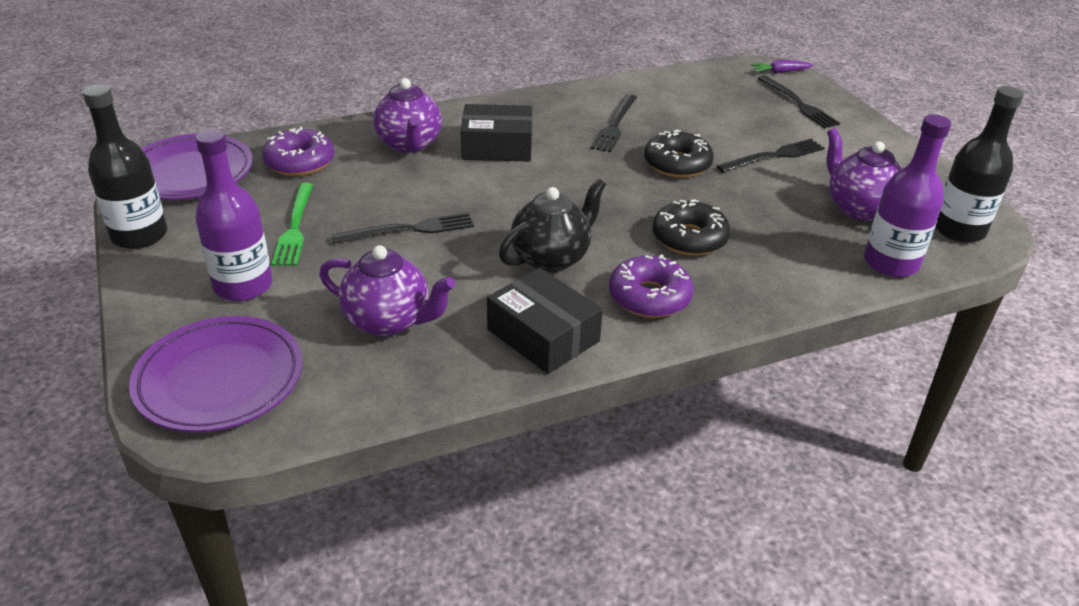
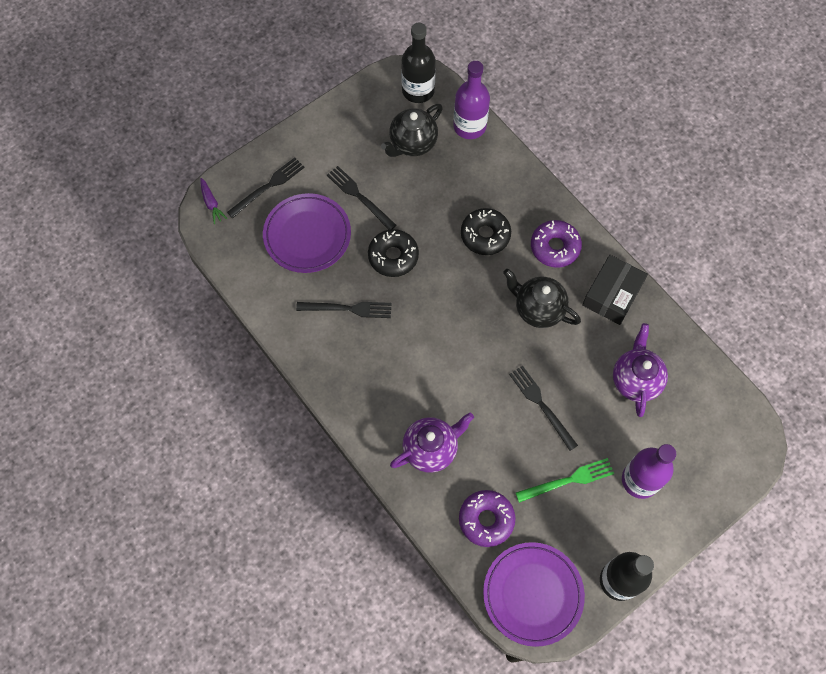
camera: 105 degrees left, 30 degrees up
(220, 380) = (719, 448): purple plate -> purple plate (307, 235)
(497, 147) = (411, 384): black box -> none
(858, 208) = (412, 143): purple teapot -> black teapot

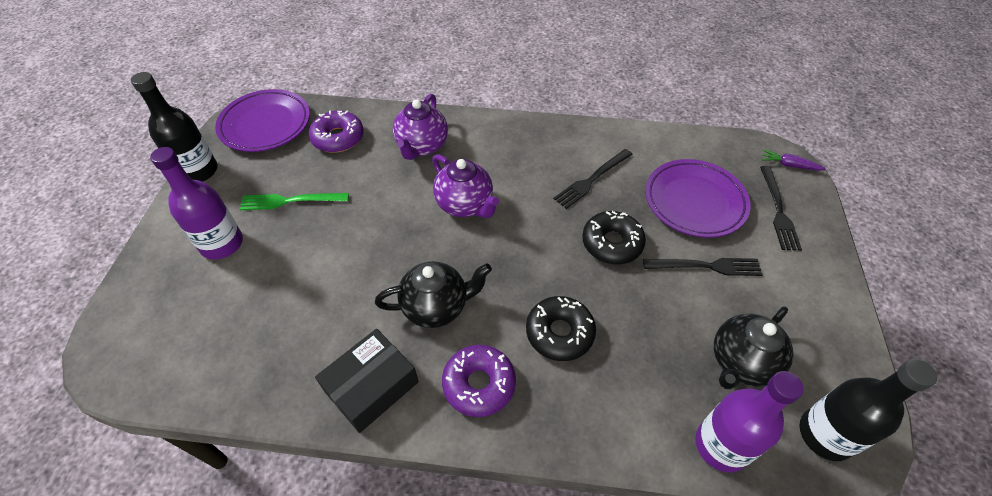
camera: 135 degrees right, 15 degrees down
(412, 143) = (741, 363): black teapot -> black teapot turned 135 degrees counterclockwise
(541, 405) = (360, 234): black fork -> none
(568, 480) = (290, 201): green fork -> green fork turned 60 degrees clockwise
(612, 294) = (371, 386): black box -> black box turned 60 degrees clockwise
(635, 380) = (282, 320): purple teapot -> purple teapot (465, 205)

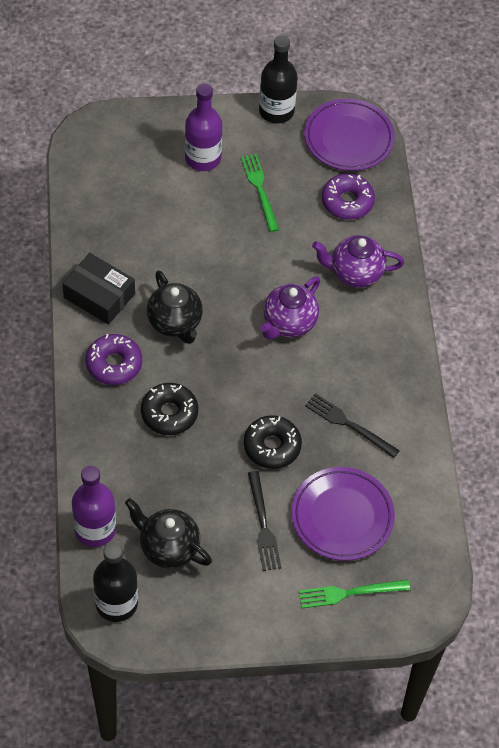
camera: 75 degrees right, 5 degrees up
(778, 210) = (349, 593): black fork -> green fork
(789, 165) = (420, 611): purple carrot -> none

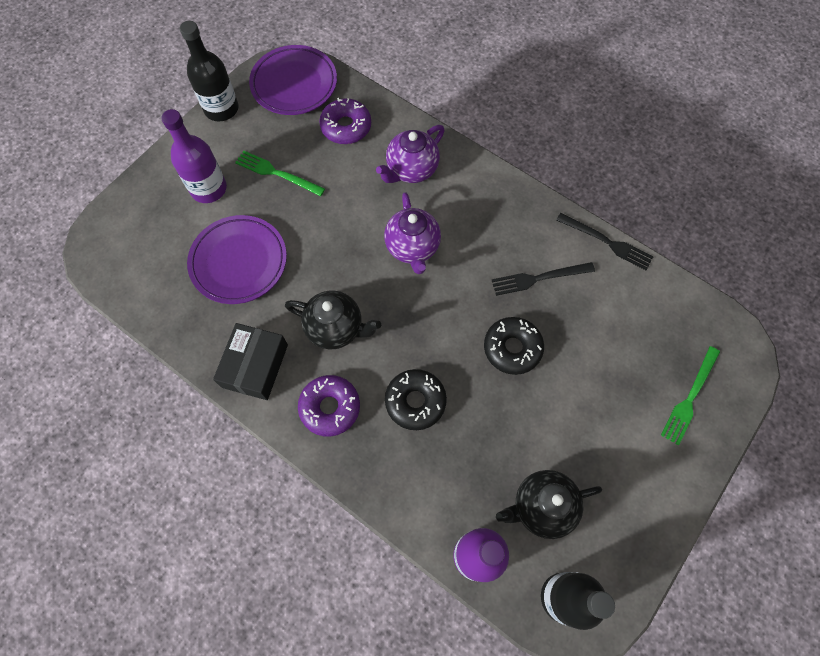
camera: 45 degrees left, 10 degrees up
(99, 295) = (255, 366): black box -> black box turned 60 degrees counterclockwise
(263, 524) = (578, 413): black fork -> black fork (607, 242)
(342, 517) = (617, 348): purple plate -> purple plate (239, 262)

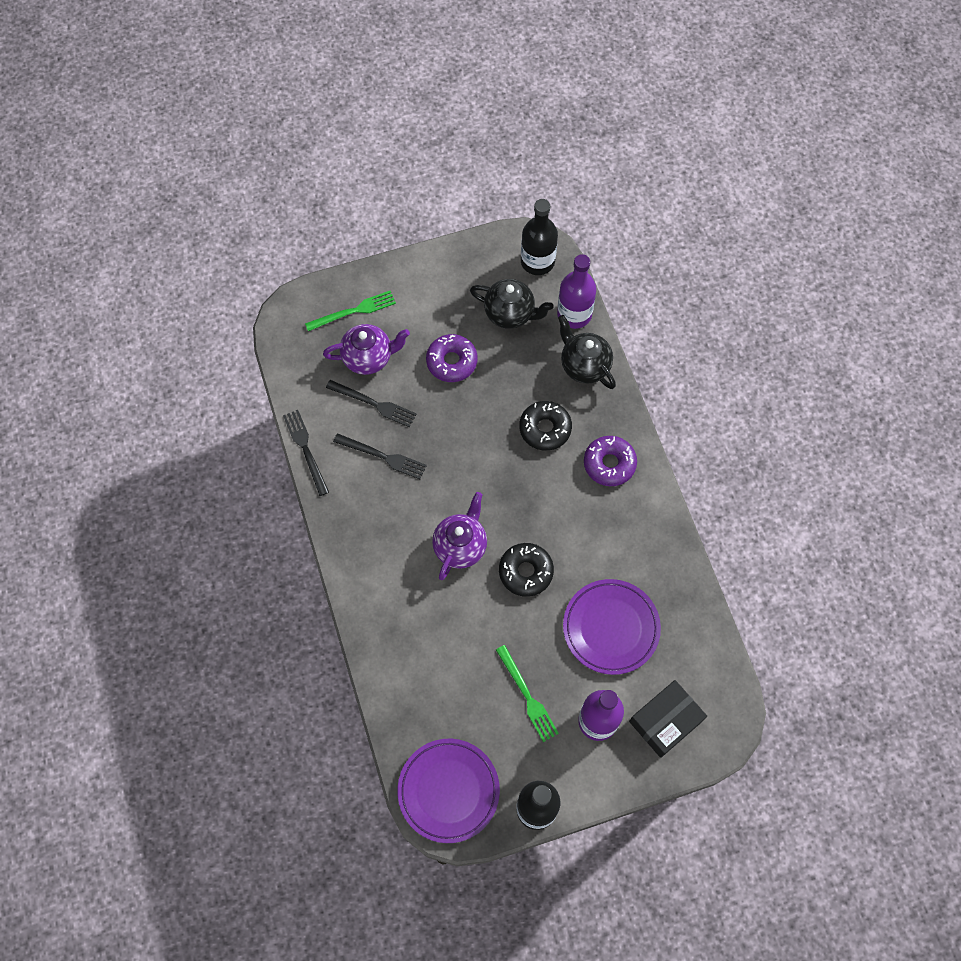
camera: 145 degrees left, 0 degrees up
(255, 366) = (647, 530): black box -> black box (666, 721)
(336, 328) = (567, 519): black teapot -> black teapot (584, 365)
(346, 127) = (433, 705): purple donut -> purple donut (452, 361)
(411, 170) = (408, 619): purple teapot -> purple teapot (368, 358)
(512, 348) = (446, 420): black donut -> black donut (525, 572)
(588, 319) = (374, 404): none -> black fork

